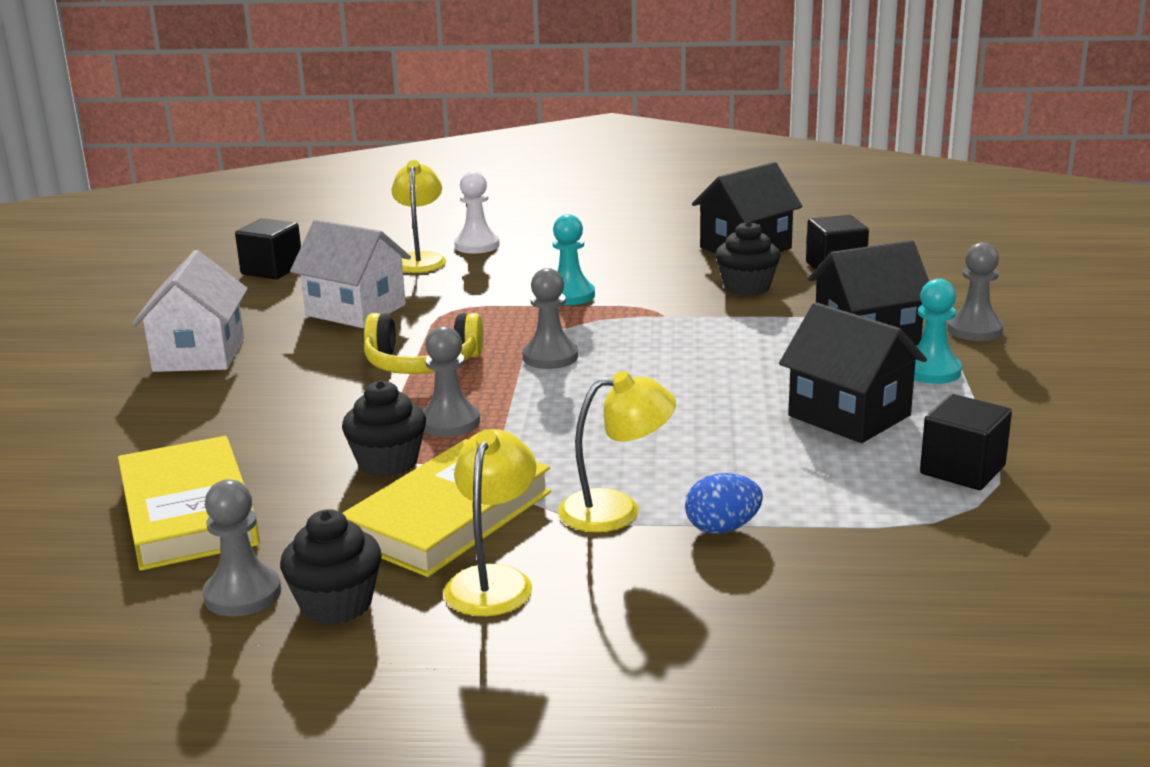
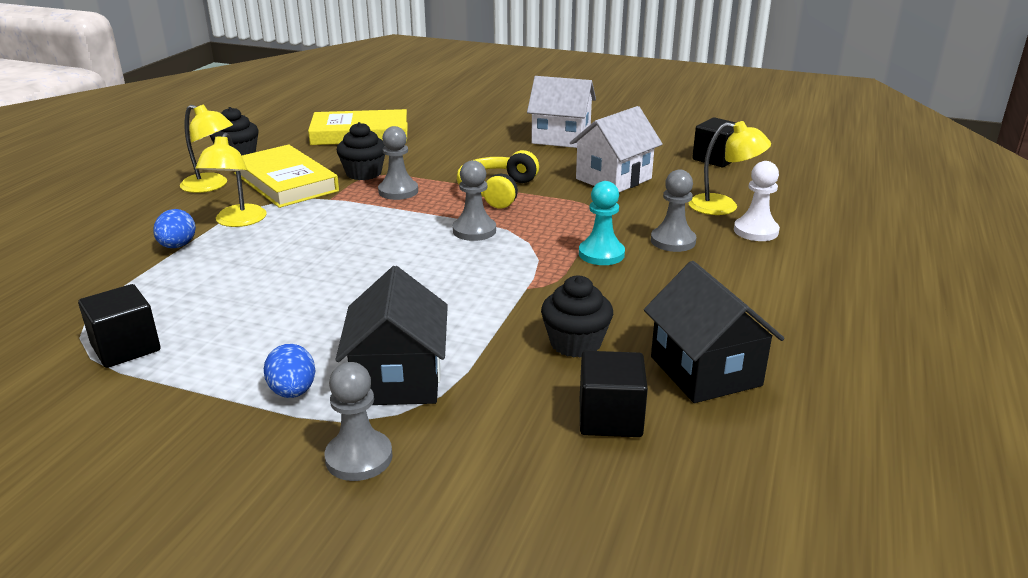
camera: 105 degrees right, 5 degrees up
(242, 594) = (270, 141): grey pawn -> grey pawn (673, 241)
(849, 415) = (259, 324): black house -> none
(931, 371) = (293, 392): turquoise pawn -> blue egg

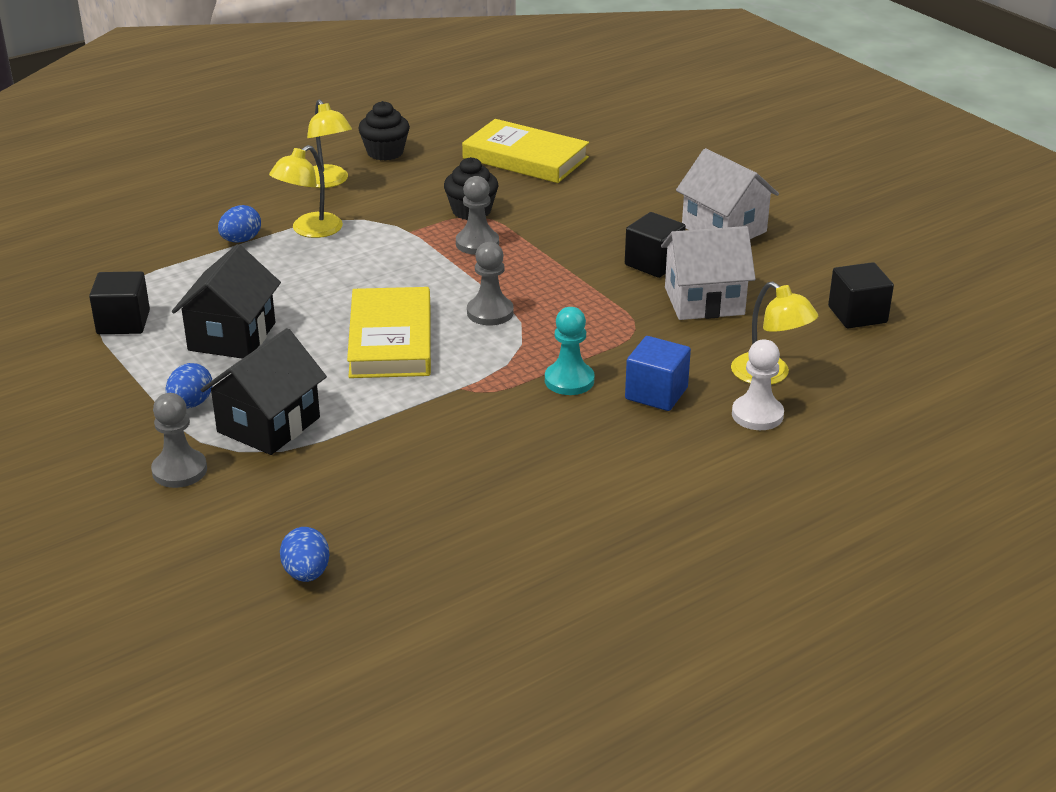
camera: 35 degrees right, 5 degrees up
(285, 182) = (392, 198): yellow book -> yellow book (390, 340)
(497, 191) = (568, 275): yellow headphones -> none
(575, 343) = (431, 453): black cupcake -> none
(610, 418) = (375, 521): black cube -> black cube (653, 263)
(617, 494) = (306, 573): none -> blue egg
(673, 241) = (656, 393): grey pawn -> blue cube
(705, 371) = (499, 520): black house -> black house (232, 336)

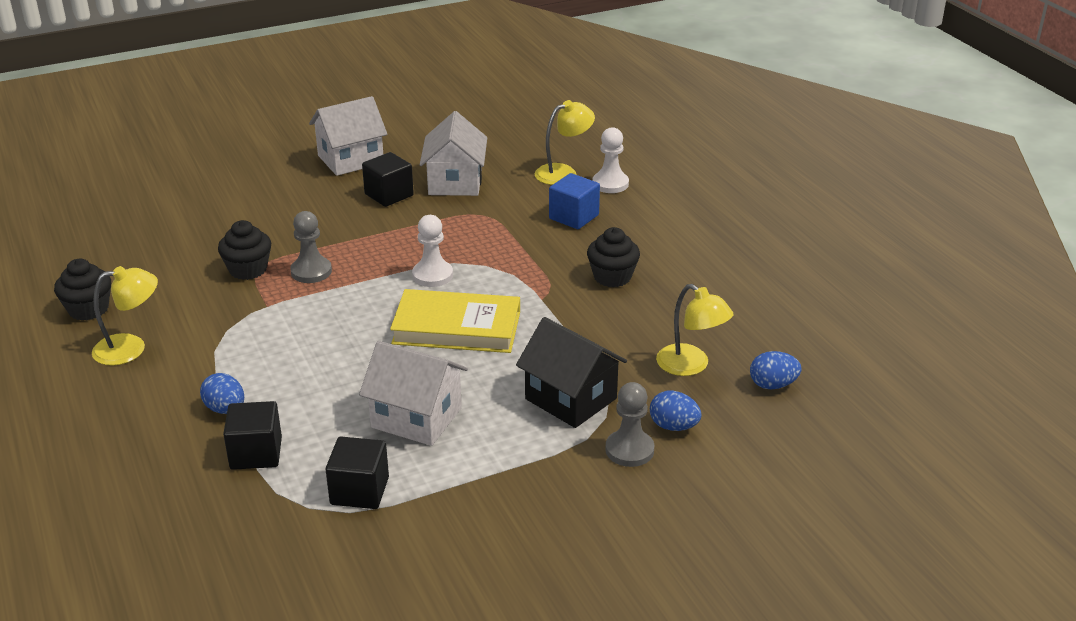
camera: 80 degrees left, 0 degrees up
(191, 404) = (526, 444): blue egg -> blue egg (673, 426)
(232, 336) = (416, 417): black house -> white house
(309, 230) = (230, 364): yellow lamp -> yellow lamp (691, 366)
(490, 312) = (432, 275): grey pawn -> white pawn
(522, 434) = (612, 277): none -> black cupcake
(525, 158) = (161, 232): yellow book -> none
(569, 380) = (546, 250): turquoise pawn -> none
(857, 315) = (497, 130): black cube -> black cube (256, 453)

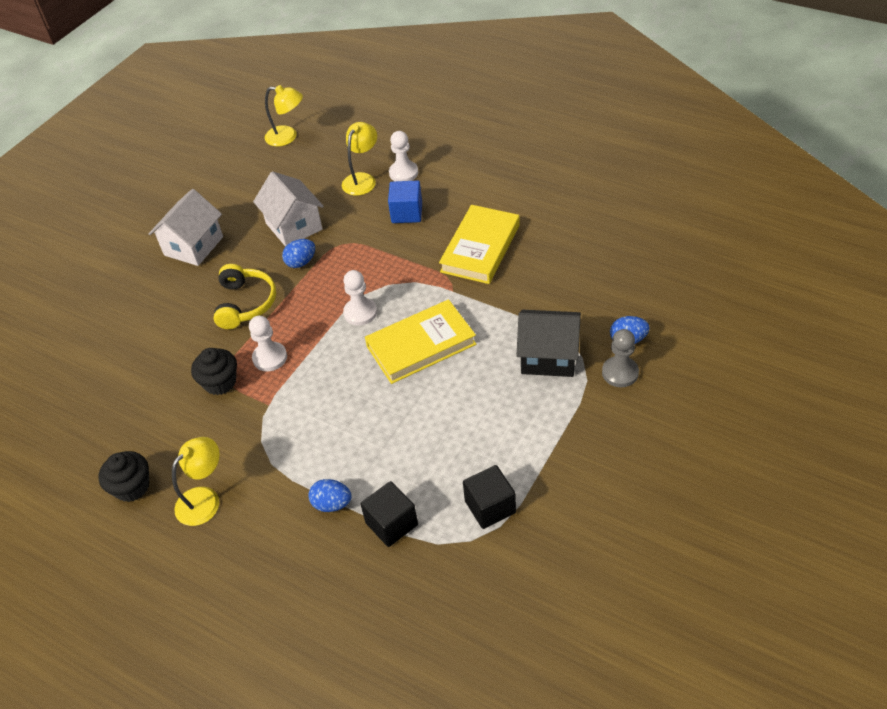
camera: 30 degrees left, 15 degrees up
(311, 271) = (270, 358): grey pawn -> white pawn
(341, 221) = (245, 303): none -> yellow headphones
(389, 195) = (256, 262): black cube -> none
(416, 417) = (468, 430): white house -> none
(612, 277) = (480, 248): black cupcake -> yellow book
(691, 366) = (594, 289): yellow lamp -> yellow lamp (287, 137)
(772, 385) = (653, 276): blue egg -> blue egg (301, 262)

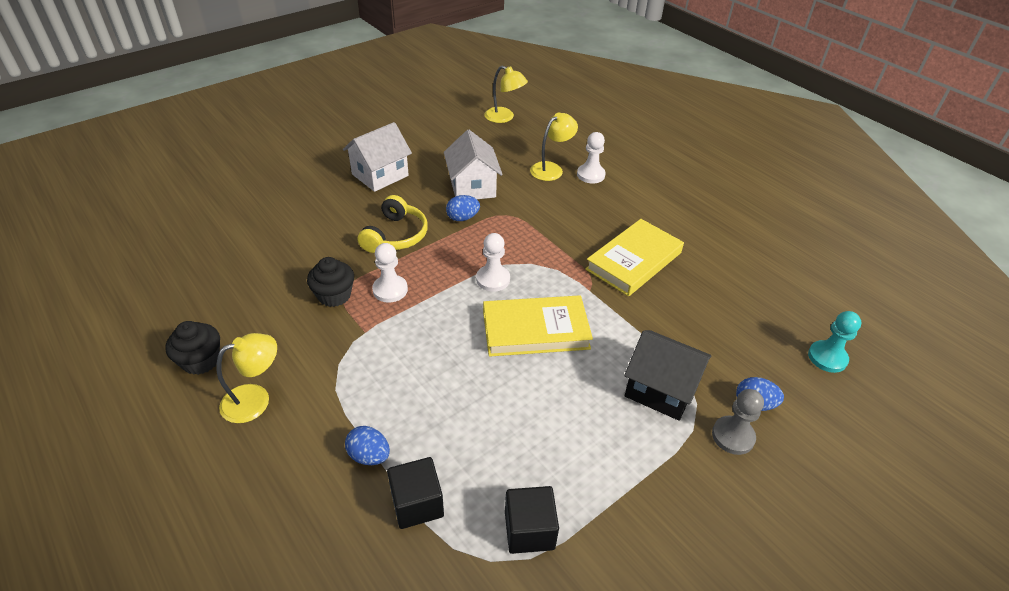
camera: 15 degrees right, 5 degrees down
(407, 213) = (578, 208): blue cube -> none
(674, 278) = (827, 357): none -> turquoise pawn

